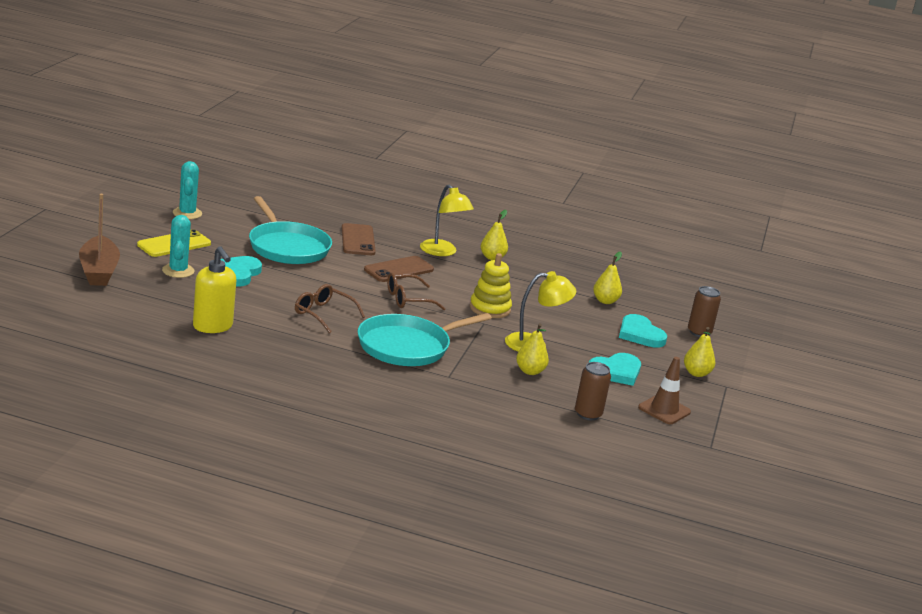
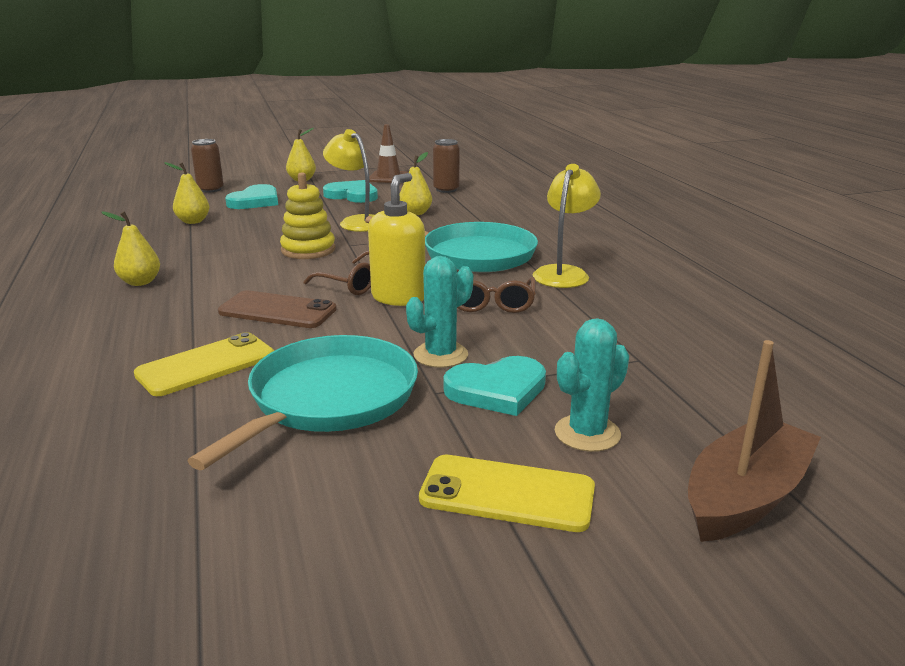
camera: 120 degrees left, 0 degrees up
(187, 213) = (333, 573): turquoise cactus -> turquoise cactus (440, 355)
(213, 326) = (659, 338): yellow soap dispenser -> yellow soap dispenser (399, 297)
(357, 240) = (206, 365): brown phone -> yellow phone
(442, 252) = (165, 308): yellow lamp -> yellow lamp (564, 273)

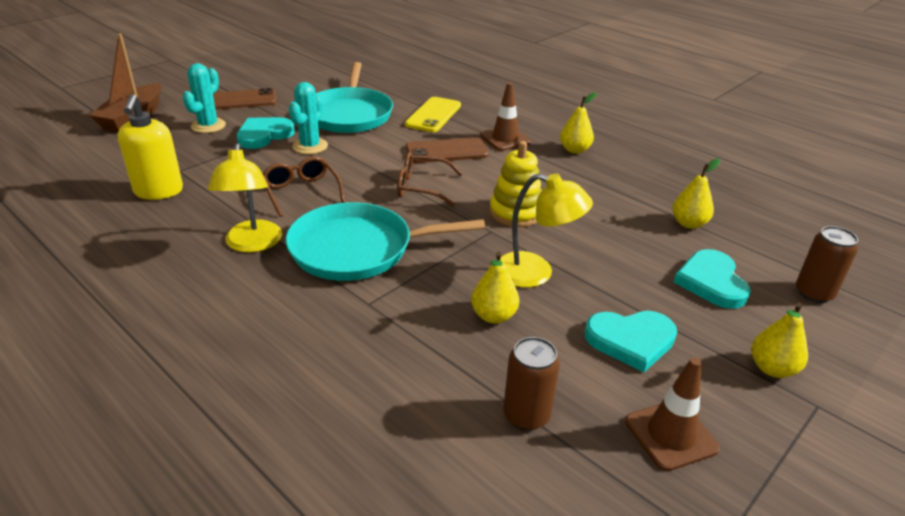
camera: 150 degrees right, 10 degrees up
(184, 309) = (505, 139): none -> brown traffic cone
(399, 297) = (377, 180): yellow soap dispenser -> yellow soap dispenser (158, 191)
(507, 493) = (239, 100): yellow phone -> brown phone

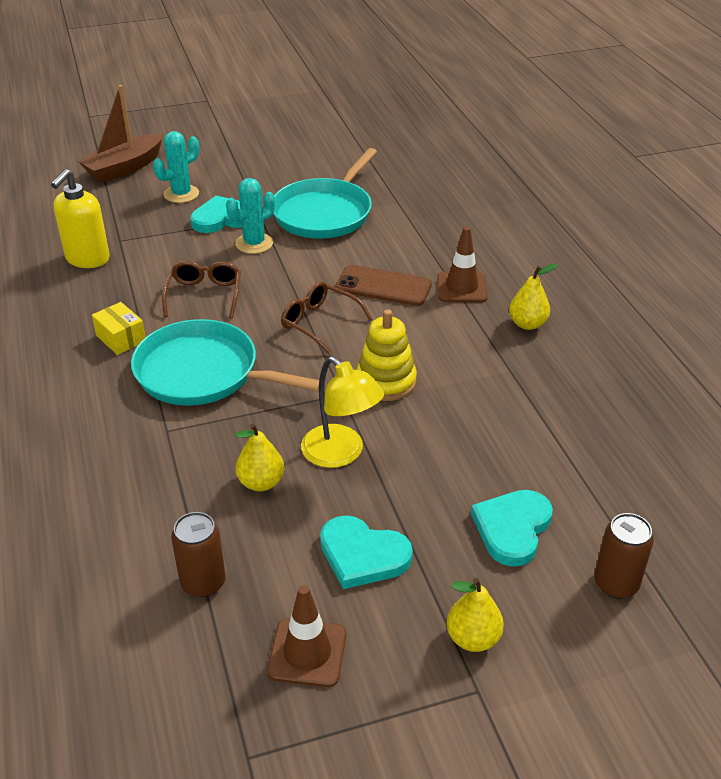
camera: 30 degrees right, 5 degrees up
(239, 100) = (232, 169): brown phone -> none
(252, 244) = (121, 338): yellow lamp -> yellow box
(433, 115) = (411, 235): yellow phone -> none
(688, 223) = (563, 455): yellow pear -> none

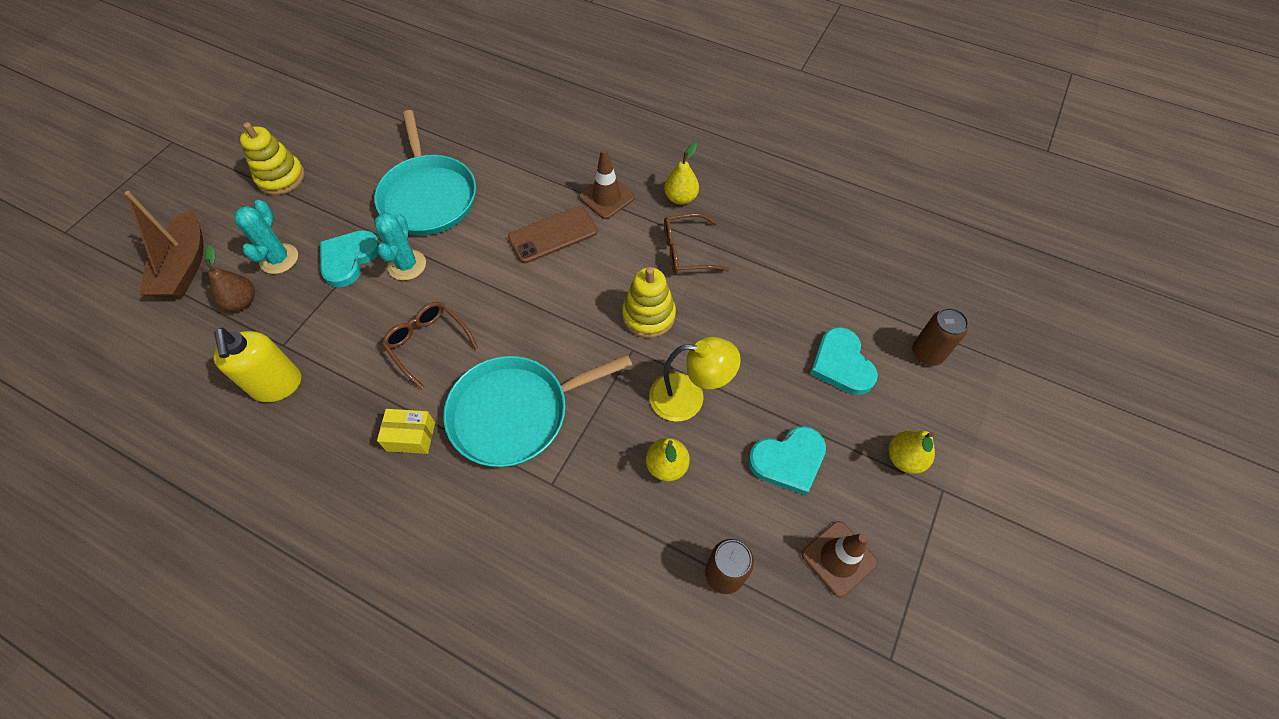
camera: 45 degrees left, 20 degrees up
(129, 204) = (242, 302): none -> brown pear
(244, 151) = (281, 178): none -> yellow stacking toy
(320, 323) = (547, 301): brown glasses -> brown glasses (687, 251)

